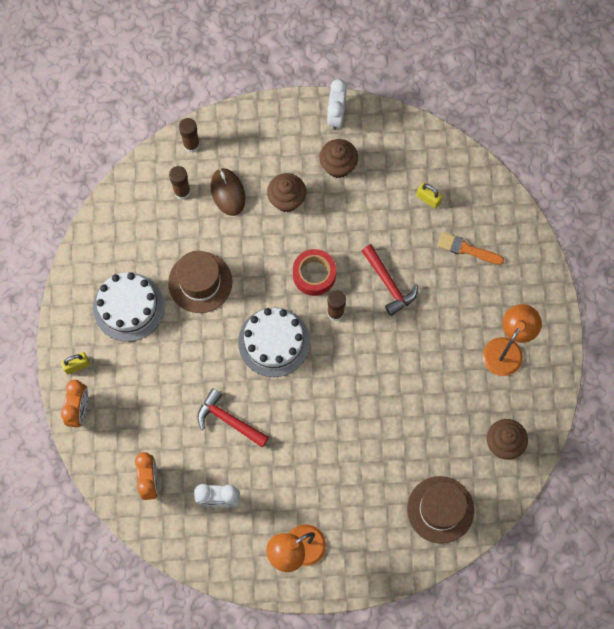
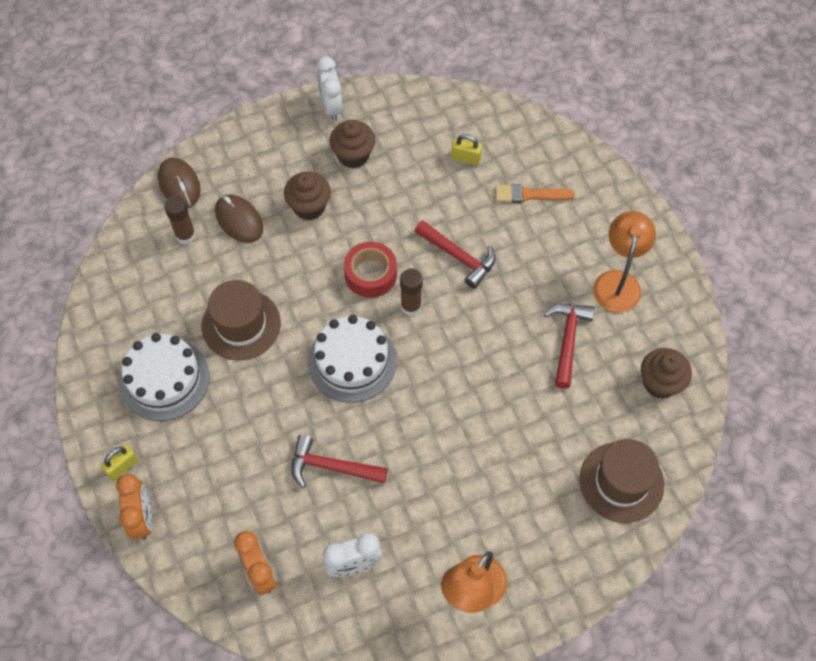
camera: 20 degrees left, 10 degrees down
(191, 145) = (179, 184): brown glue stick -> brown mouse
(446, 383) = (567, 340): none -> red hammer

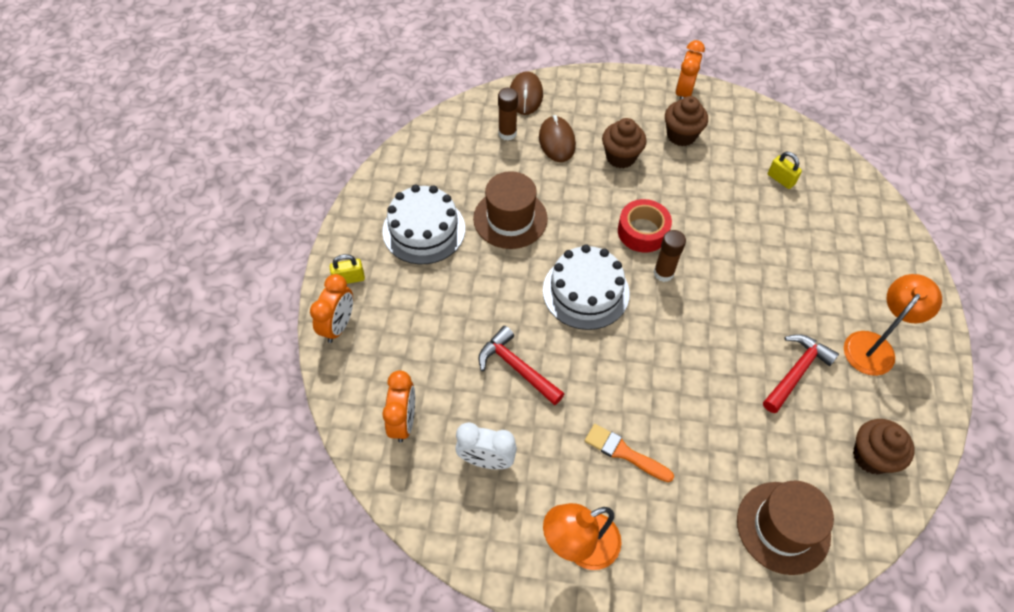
camera: 30 degrees right, 5 degrees down
(331, 107) = (683, 92): white clock -> orange clock
(458, 257) = (730, 254): red hammer -> none
(529, 195) = (824, 233): orange brush -> orange brush (624, 452)

